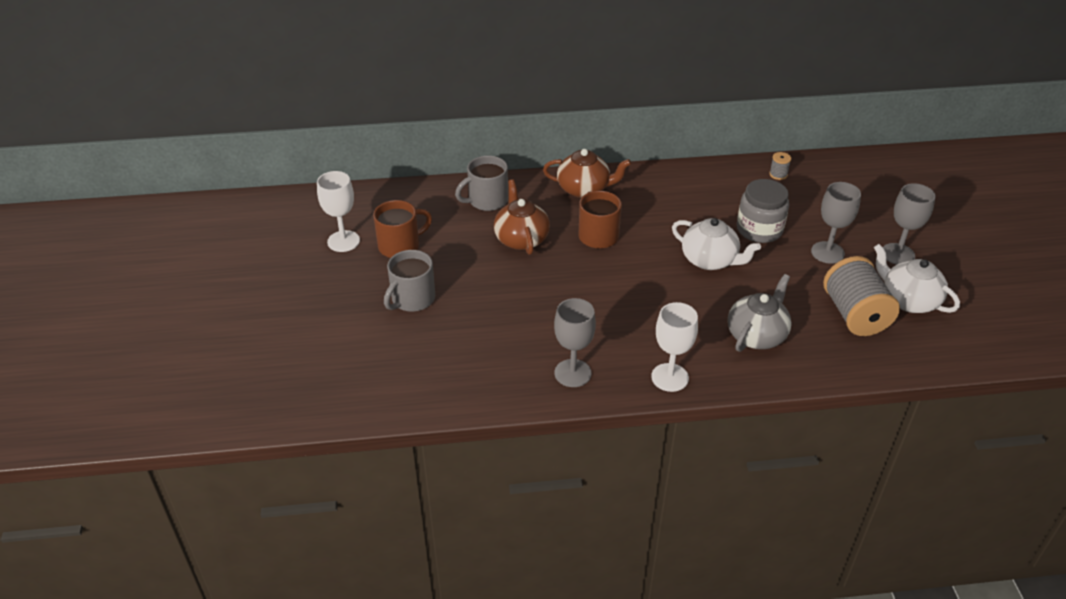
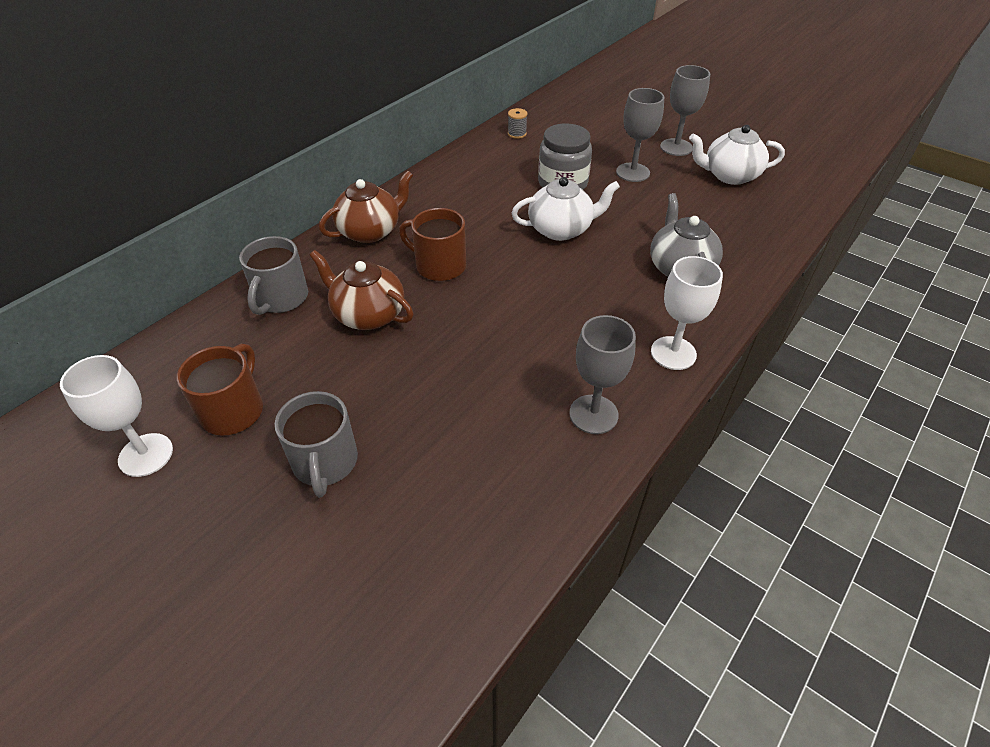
camera: 45 degrees left, 5 degrees up
(855, 315) = (715, 207): grey spool -> none

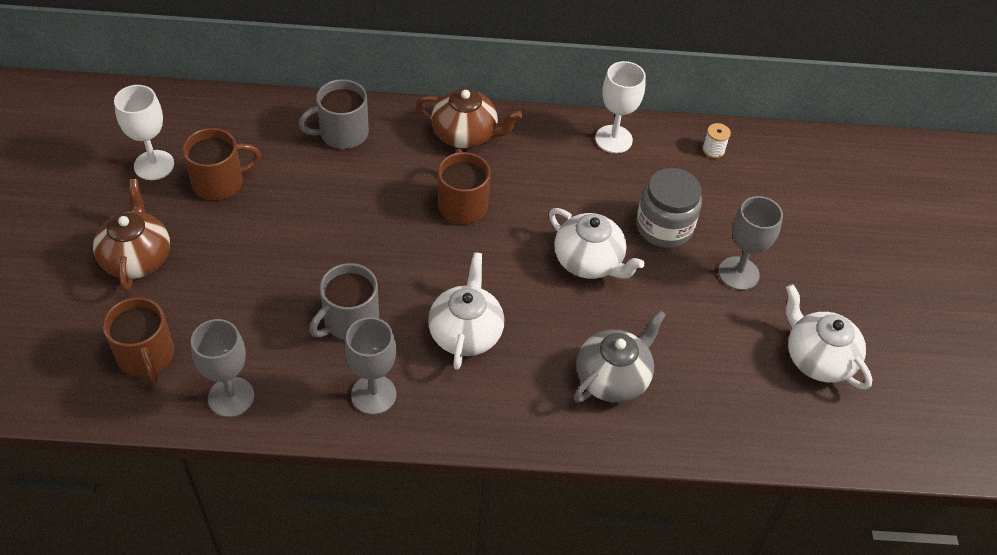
camera: 50 degrees right, 5 degrees up
(325, 463) = (212, 260): grey mug -> grey mug (349, 321)
(368, 314) = (368, 195): brown teapot -> brown teapot (137, 258)
(396, 586) = (146, 356): none -> brown mug
(517, 134) = (713, 150): grey spool -> white spool
(573, 325) = (466, 333): none -> white teapot
(673, 353) = (488, 420): white goblet -> white goblet (613, 139)
(676, 147) = (826, 289): grey goblet -> grey goblet (231, 397)

